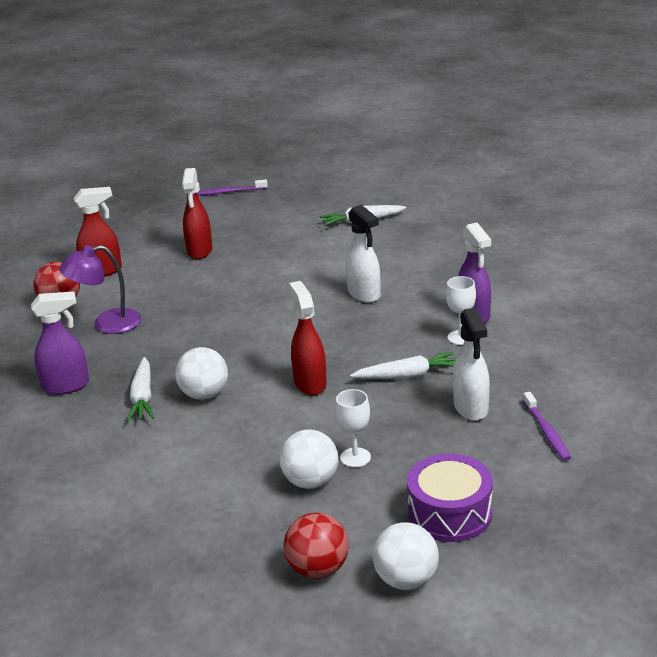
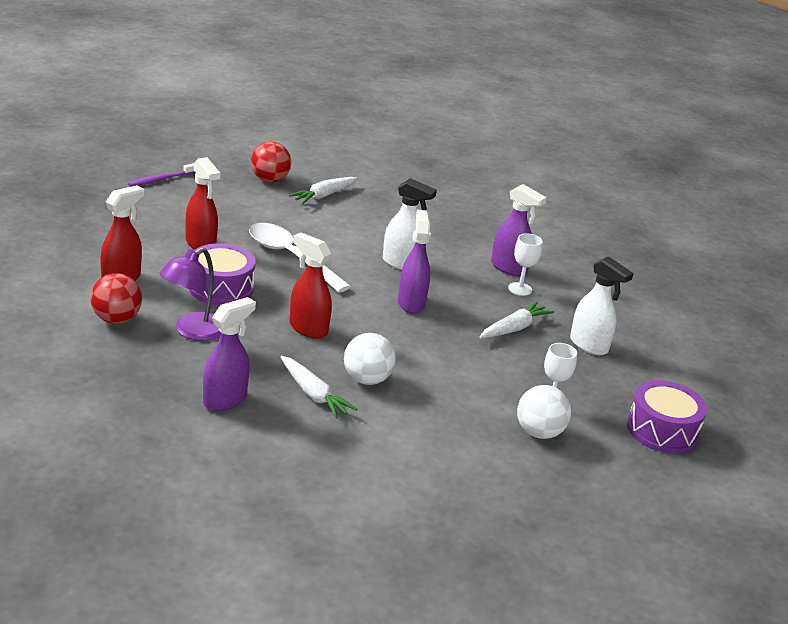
camera: 40 degrees left, 0 degrees up
(173, 291) = (221, 288): none -> purple drum
(264, 274) = (291, 258): none -> white spoon
(310, 383) = (445, 351): red spray bottle -> red spray bottle (308, 328)
(318, 569) = (621, 499): red ball -> red ball (269, 180)
(330, 332) = (411, 303): none -> purple spray bottle
(406, 580) = (687, 488): white ball -> none
(546, 432) = (659, 353): purple toothbrush -> none

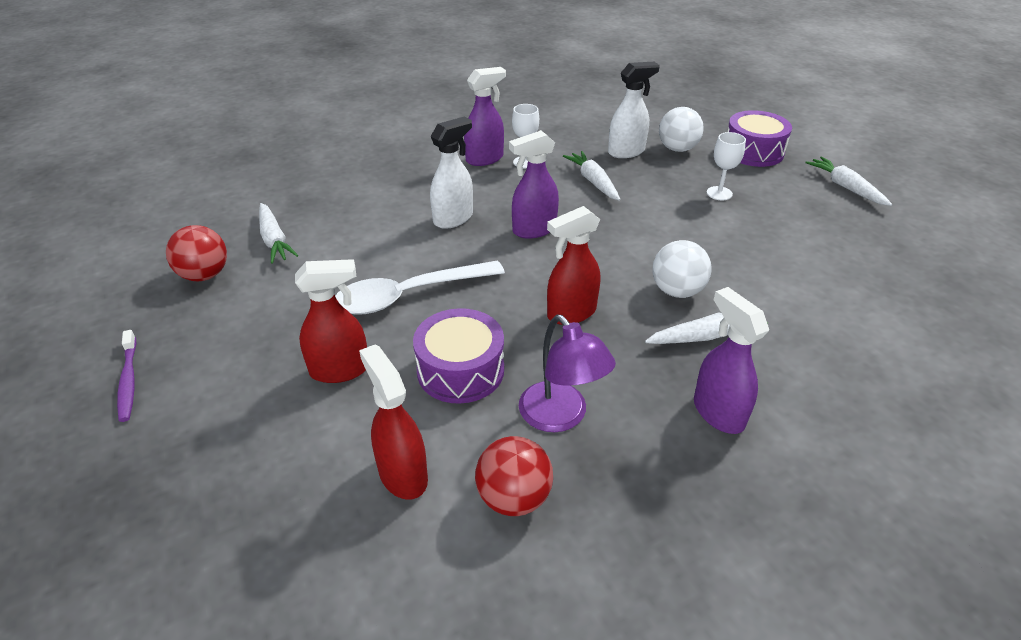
camera: 65 degrees left, 10 degrees up
(411, 303) = (534, 230): purple spray bottle -> purple spray bottle turned 45 degrees counterclockwise
(539, 433) = (762, 209): white ball -> white ball (677, 149)
(632, 496) = (845, 187): none -> white carrot

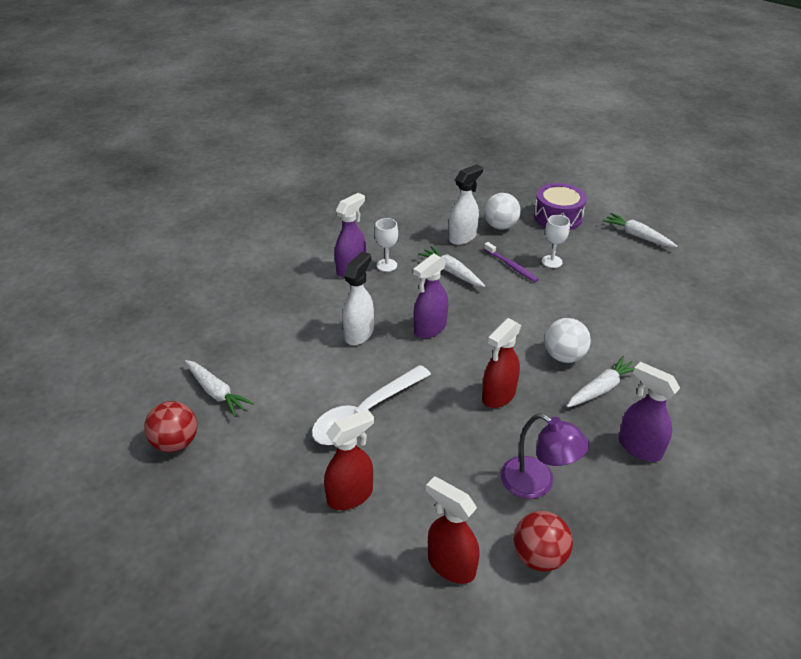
camera: 20 degrees left, 0 degrees up
(128, 381) = (177, 559): purple toothbrush -> purple toothbrush (511, 266)
(460, 370) = (444, 468): purple drum -> none

